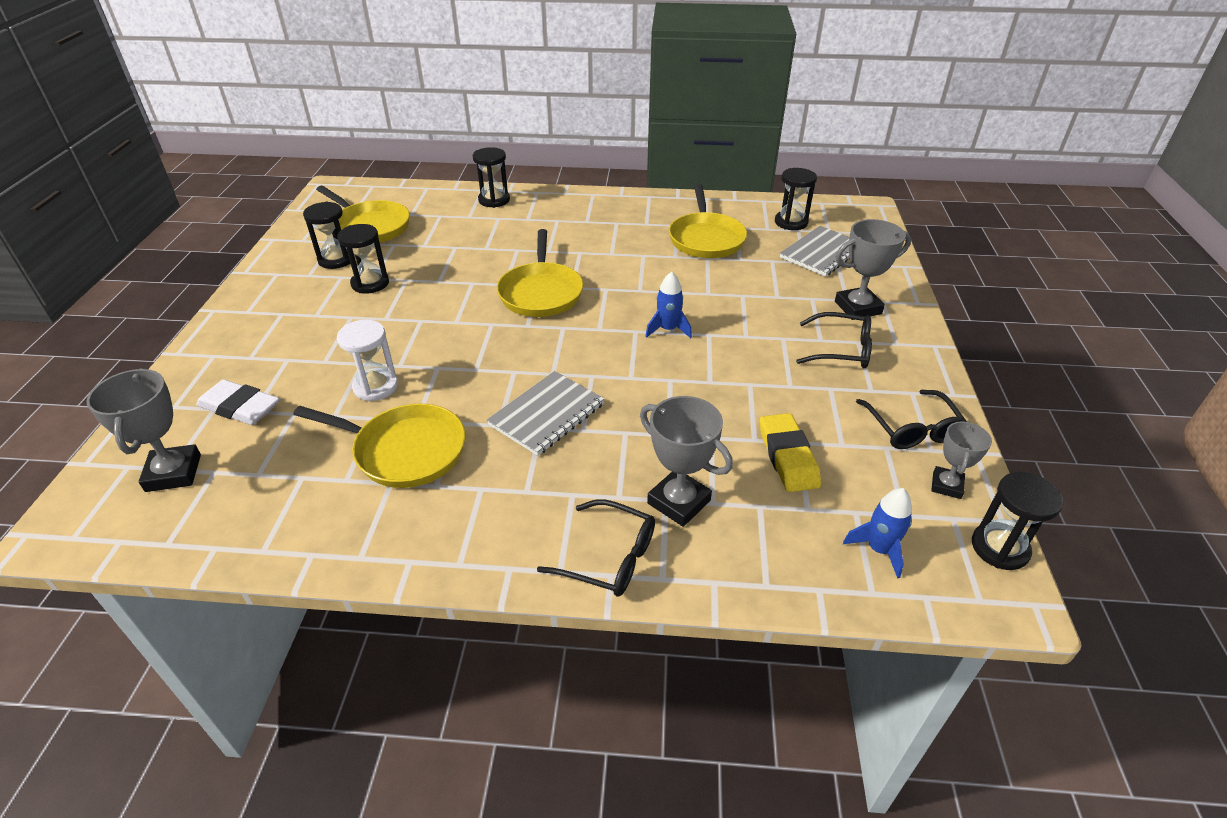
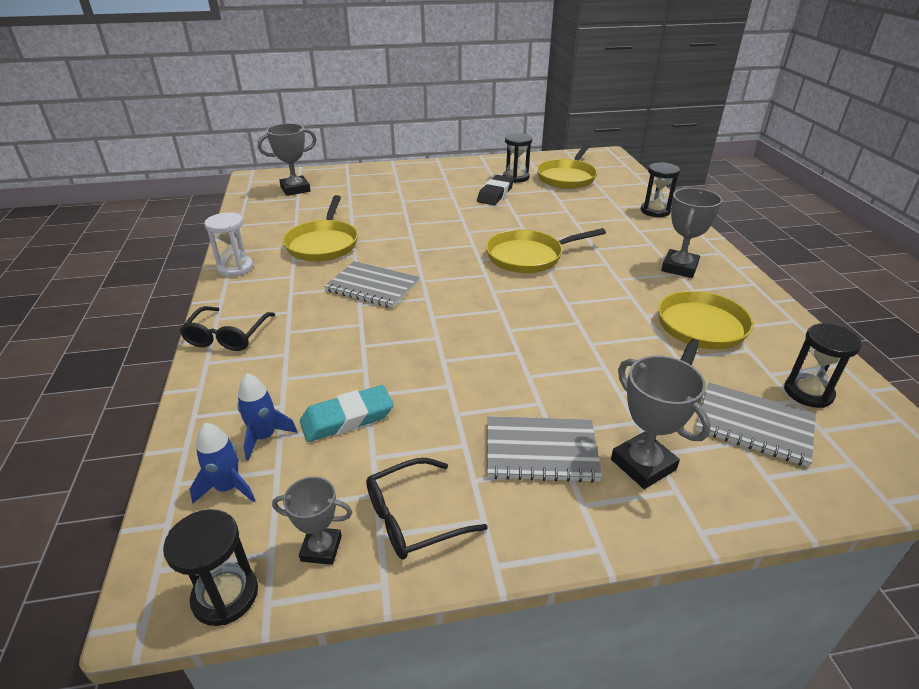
camera: 75 degrees right, 5 degrees down
(240, 407) = (351, 190): white eraser -> none
(370, 283) = (495, 194): black hourglass -> black eraser
(375, 386) = (383, 221): white hourglass -> white hourglass (235, 268)
(668, 329) = (512, 327): blue rocket -> blue rocket (264, 437)
(679, 502) = (284, 360): grey trophy -> grey trophy (679, 267)
(706, 238) = (700, 330): yellow pan -> yellow pan turned 135 degrees clockwise
(787, 457) = (347, 418): yellow eraser -> turquoise eraser
(841, 350) = (541, 451): black glasses -> grey notebook

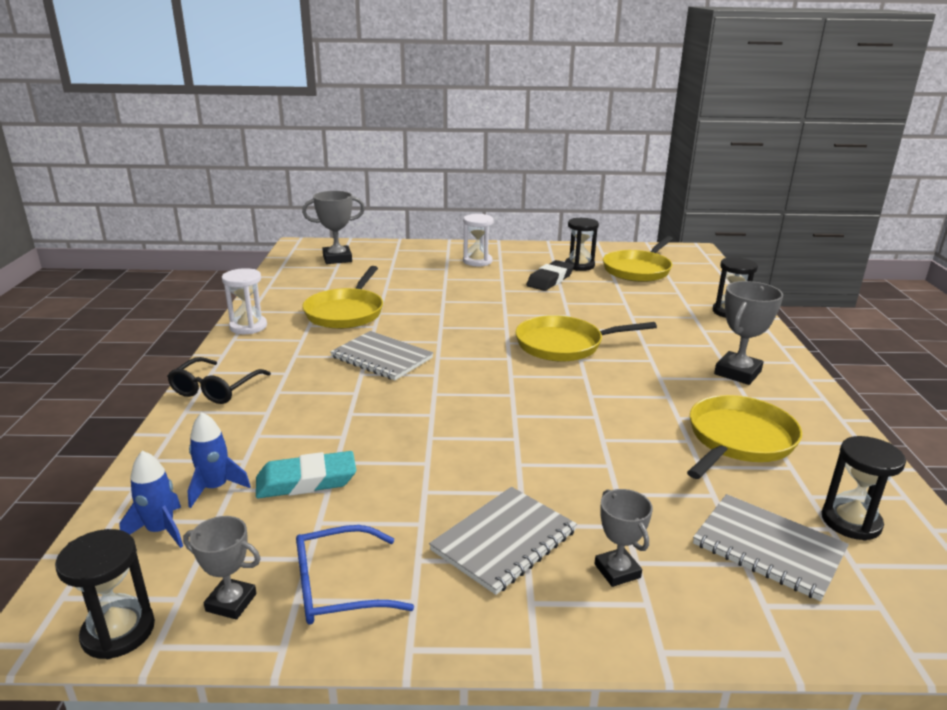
camera: 10 degrees right, 10 degrees down
(414, 517) = (339, 587): black glasses -> blue glasses
(425, 181) = (477, 261): none -> white hourglass
(541, 451) = (504, 541): grey notebook -> grey notebook turned 60 degrees counterclockwise
(643, 464) = (617, 571): grey trophy -> grey trophy, size x0.63

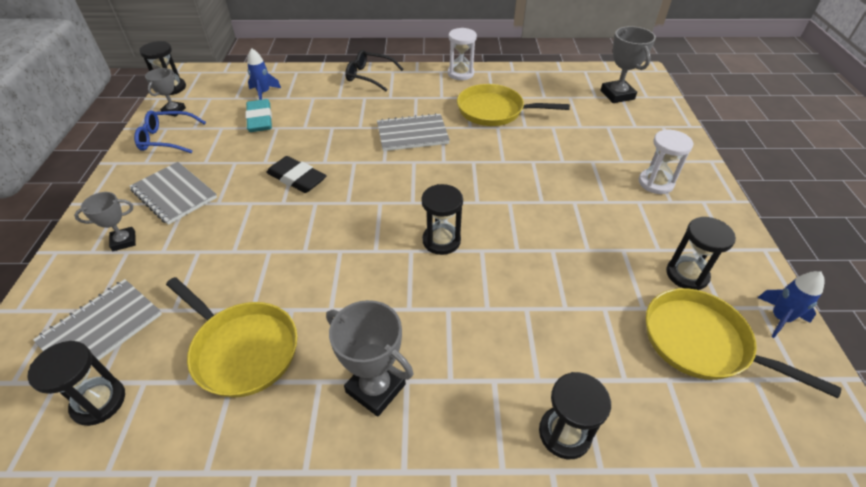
camera: 90 degrees right, 20 degrees up
(161, 530) = (234, 85): blue rocket -> blue rocket (779, 318)
(339, 587) = (167, 139): blue glasses -> blue glasses turned 75 degrees counterclockwise
(382, 358) = (412, 134): grey notebook -> grey notebook turned 45 degrees clockwise
(550, 280) = (620, 241): black eraser -> black eraser (297, 178)
(564, 345) = (441, 241): yellow pan -> black hourglass

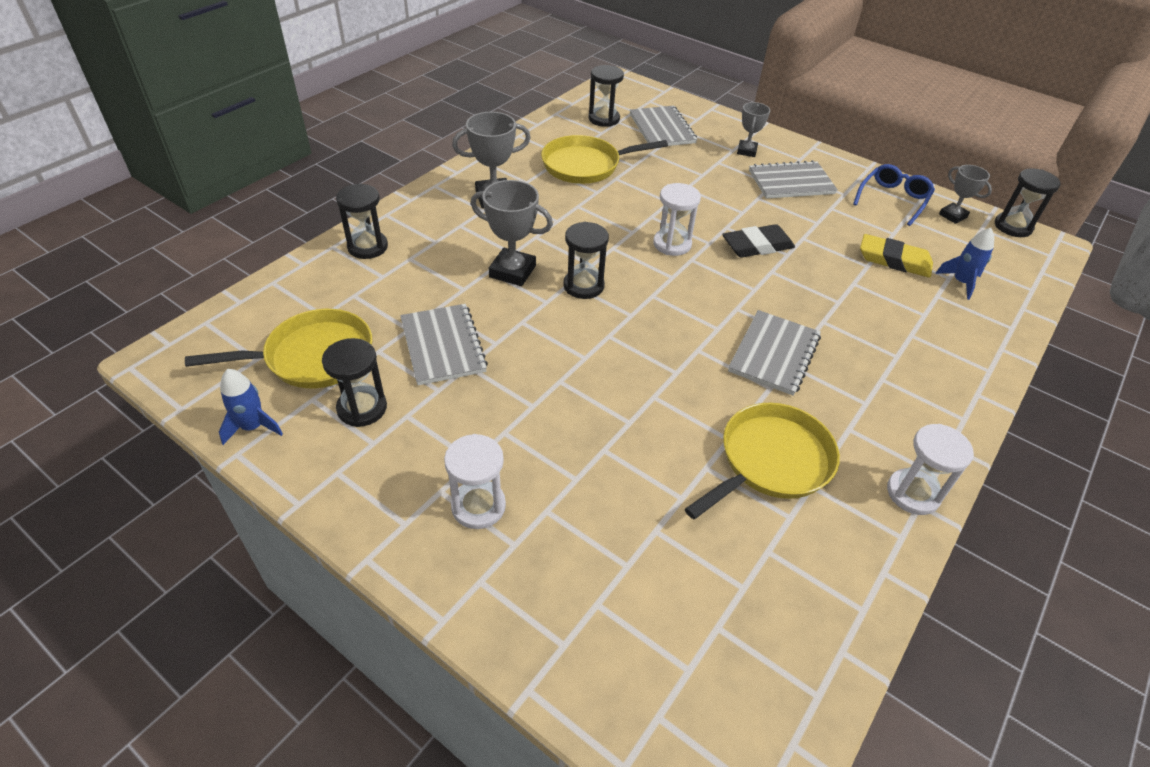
camera: 125 degrees right, 0 degrees up
(260, 119) = (894, 260): turquoise eraser -> yellow eraser
(337, 220) = (672, 244): none -> white hourglass
(369, 76) = (959, 388): black glasses -> none
(591, 275) = (443, 346): none -> grey notebook
(617, 95) = (698, 668): grey trophy -> grey trophy (512, 271)

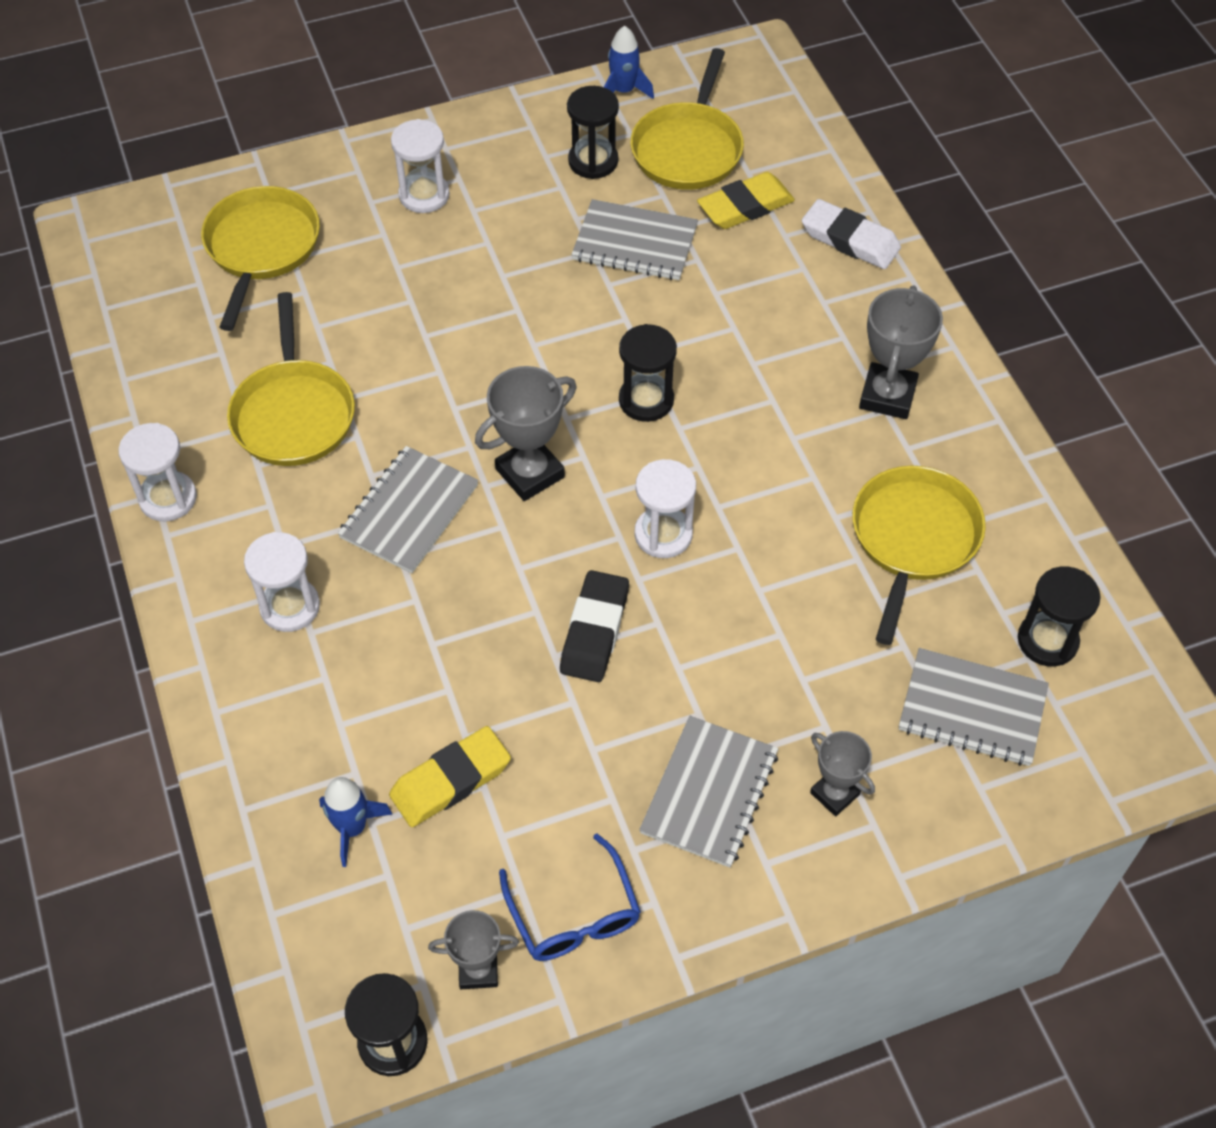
camera: 125 degrees right, 10 degrees up
(364, 304) = (745, 206): none -> yellow eraser
(367, 247) = (850, 240): black hourglass -> white eraser
(512, 271) = (717, 347): grey trophy -> grey trophy (530, 473)
(636, 601) = (261, 248): none -> yellow pan
(774, 354) = (409, 511): grey notebook -> grey notebook turned 60 degrees clockwise
(896, 375) = (290, 607): none -> white hourglass

